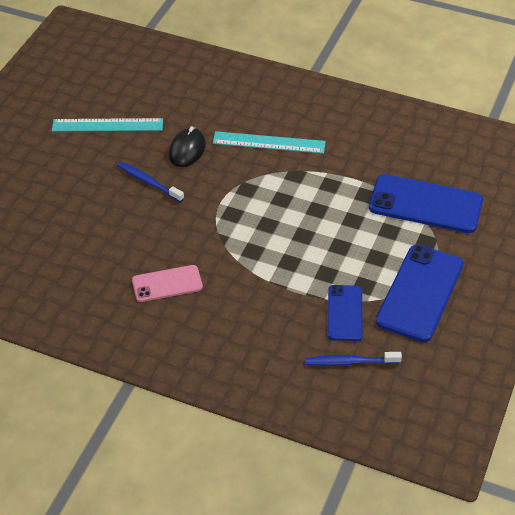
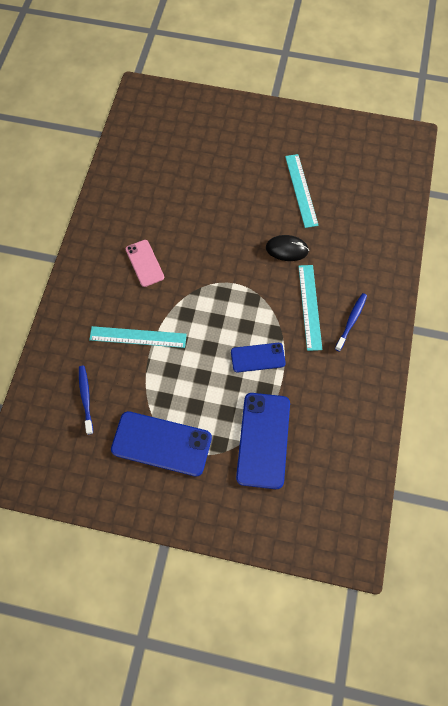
camera: 80 degrees right, 20 degrees up
(148, 182) = (245, 230): blue toothbrush -> blue toothbrush (351, 321)
(274, 301) = (138, 337): none -> turquoise ruler
(345, 313) = (133, 388): blue phone -> blue phone (258, 357)

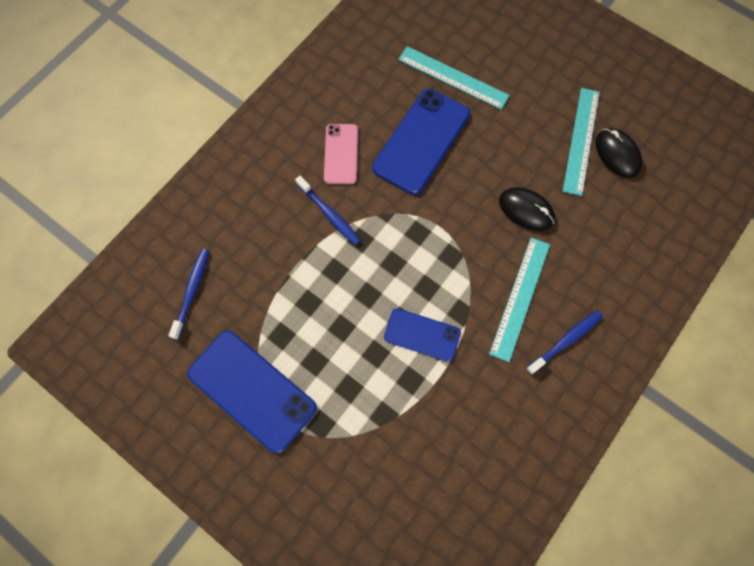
camera: 25 degrees right, 5 degrees up
(138, 337) = (289, 243): turquoise ruler -> turquoise ruler (453, 77)
(156, 306) = (329, 214): none -> blue toothbrush
(263, 440) = (378, 445): blue phone -> blue phone (421, 141)
(328, 190) = (617, 154): none -> black mouse

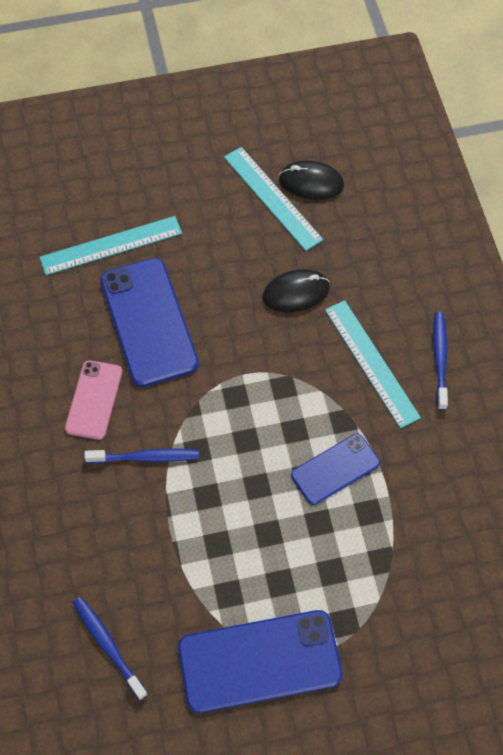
camera: 50 degrees left, 10 degrees down
(341, 154) = (94, 400): pink phone -> pink phone turned 60 degrees clockwise

